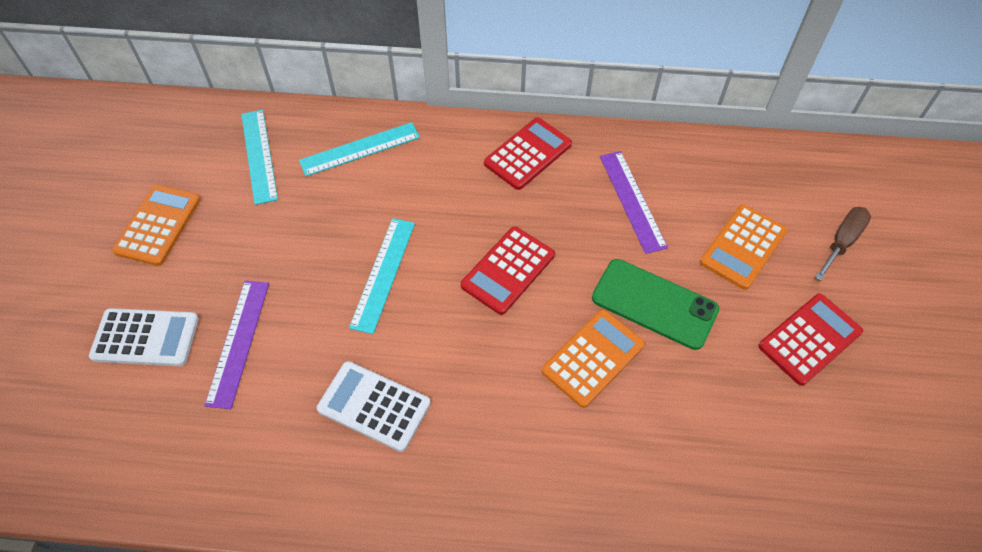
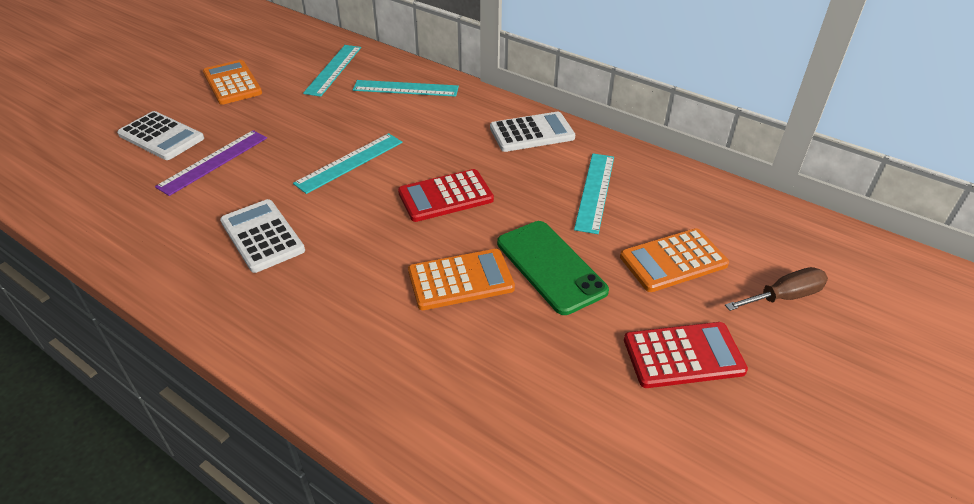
camera: 30 degrees right, 15 degrees down
(158, 225) = (232, 83): orange calculator -> orange calculator turned 75 degrees counterclockwise
(528, 154) = (532, 133): red calculator -> white calculator
(632, 200) = (595, 192): purple ruler -> turquoise ruler

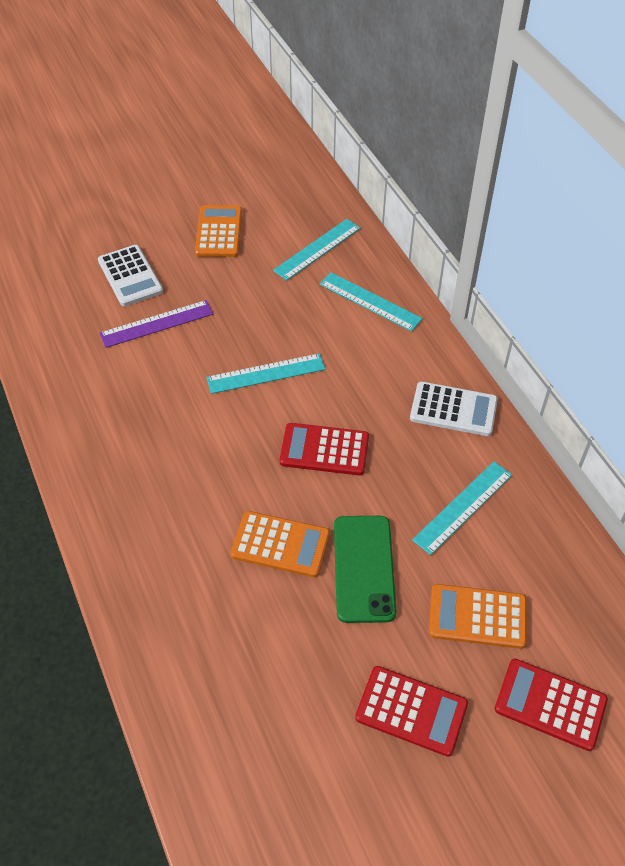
camera: 30 degrees right, 10 degrees up
(262, 236) = (153, 424): white calculator -> none
(784, 296) = (550, 704): brown screwdriver -> red calculator

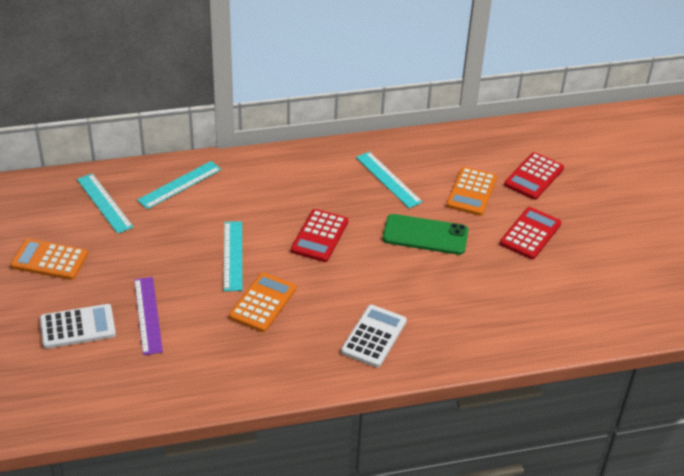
camera: 80 degrees left, 10 degrees down
(280, 544) = (396, 272): orange calculator -> orange calculator (263, 303)
(453, 409) = (304, 165): white calculator -> white calculator (374, 336)

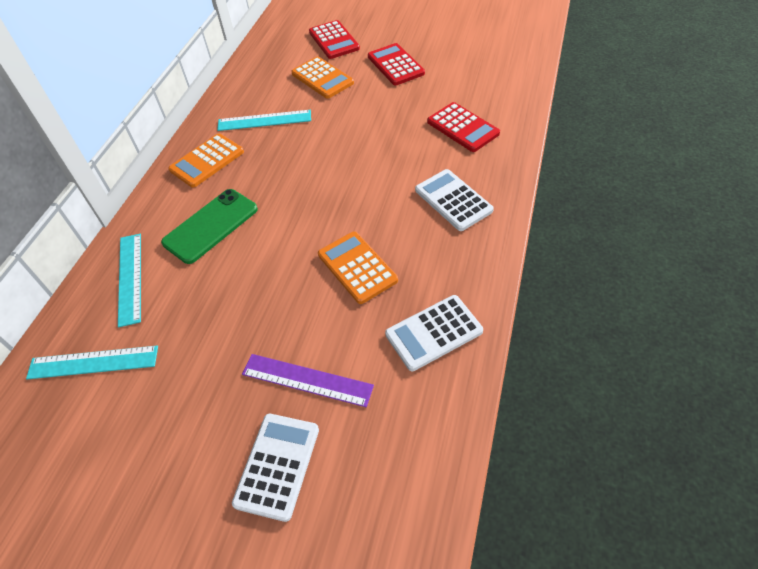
camera: 55 degrees left, 10 degrees up
(49, 260) = (139, 460): orange calculator -> orange calculator (207, 161)
(226, 370) = (434, 333): none -> white calculator
(232, 255) = (273, 269): turquoise ruler -> none
(319, 236) = (298, 192): red calculator -> red calculator (463, 128)
(425, 235) = (351, 123): green phone -> green phone (211, 226)

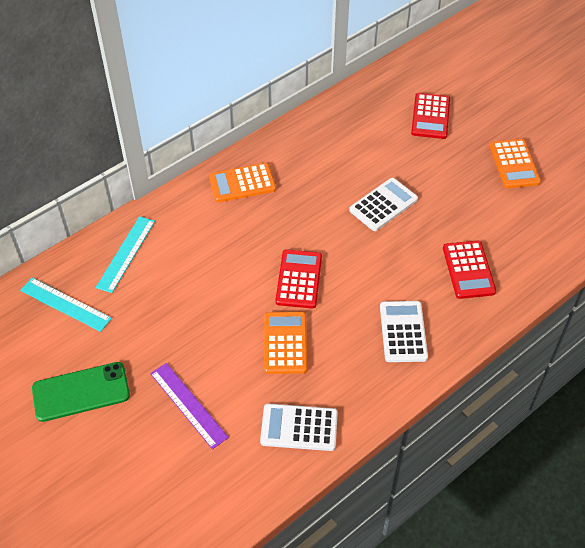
camera: 30 degrees right, 0 degrees up
(211, 226) = (207, 244): green phone -> green phone (81, 392)
(264, 120) = (312, 169): turquoise ruler -> none
(277, 465) = (129, 449): white calculator -> white calculator (383, 205)
(322, 78) = (390, 152): orange calculator -> orange calculator (514, 164)
(395, 65) = (463, 173): red calculator -> red calculator (299, 279)

